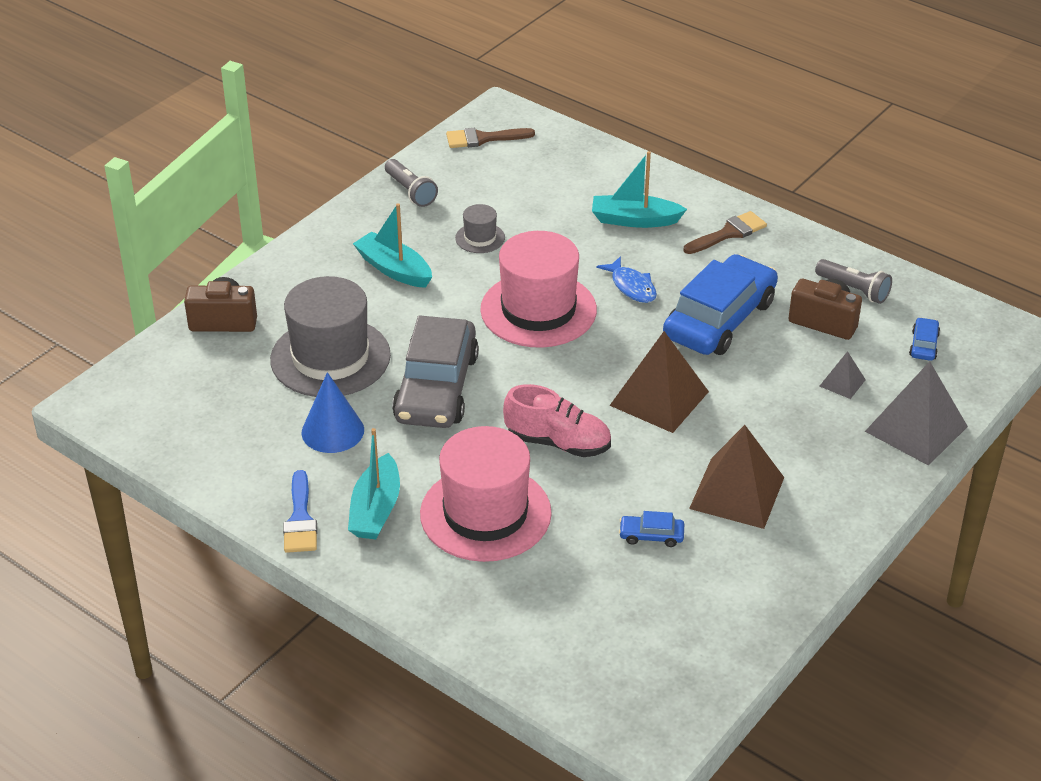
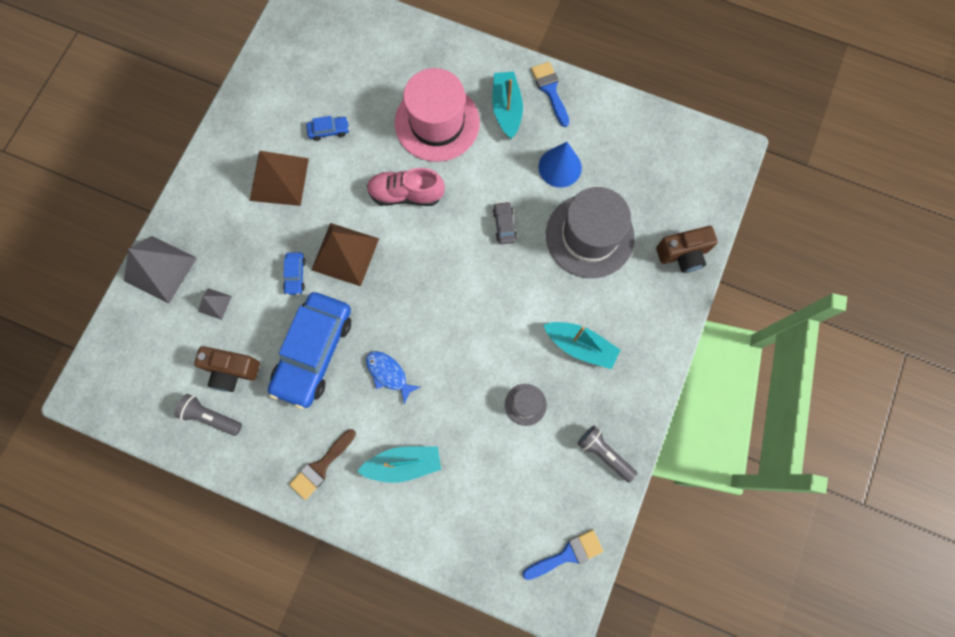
camera: 165 degrees right, 35 degrees up
(436, 387) = (504, 225): grey car -> grey car, size x0.40
(483, 139) = (567, 554): brown brush -> blue brush
(538, 310) = (454, 327): pink hat -> none
(924, 345) = (154, 362): blue car -> blue car (295, 275)

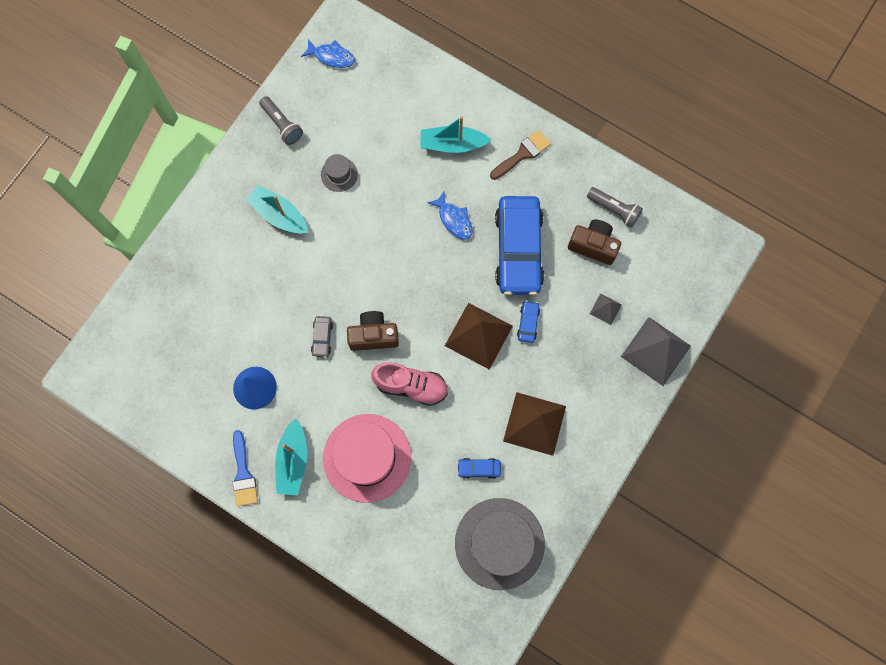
camera: 170 degrees left, 0 degrees up
(313, 352) = (518, 250): blue car -> blue car turned 150 degrees clockwise
(567, 554) = (331, 56): blue brush -> blue fish
(589, 236) = (244, 313): grey hat -> grey hat (499, 543)
(683, 254) = (162, 281): brown camera -> brown camera (373, 335)

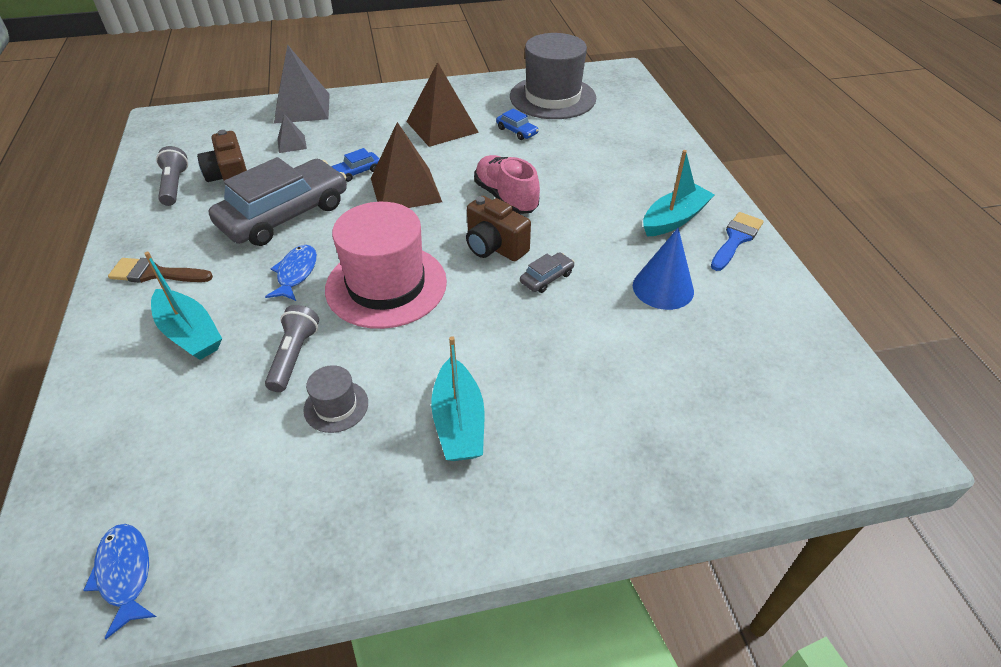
camera: 135 degrees left, 30 degrees down
(282, 125) = (317, 535): grey flashlight -> grey flashlight (294, 356)
(367, 458) = (601, 183): pink hat -> pink hat (386, 285)
(518, 250) = (285, 215): blue car -> grey car

